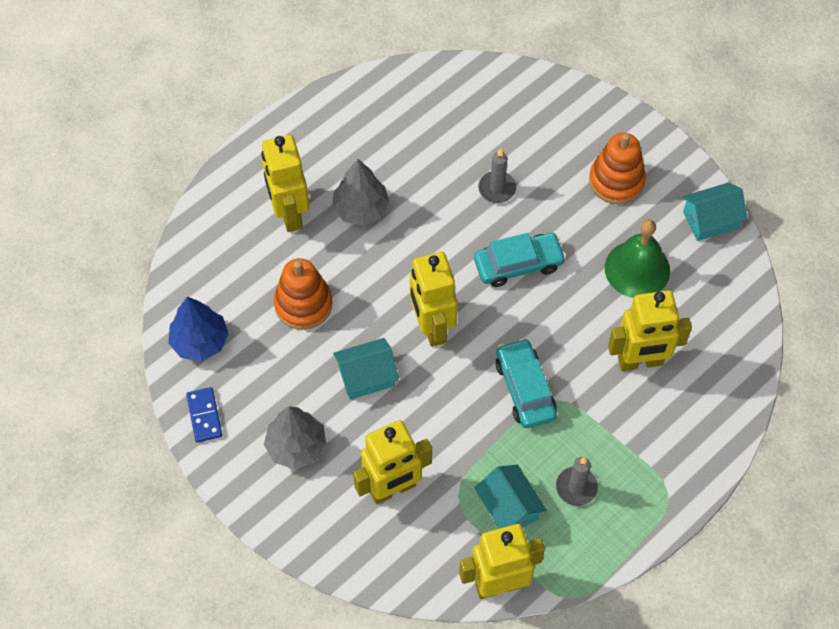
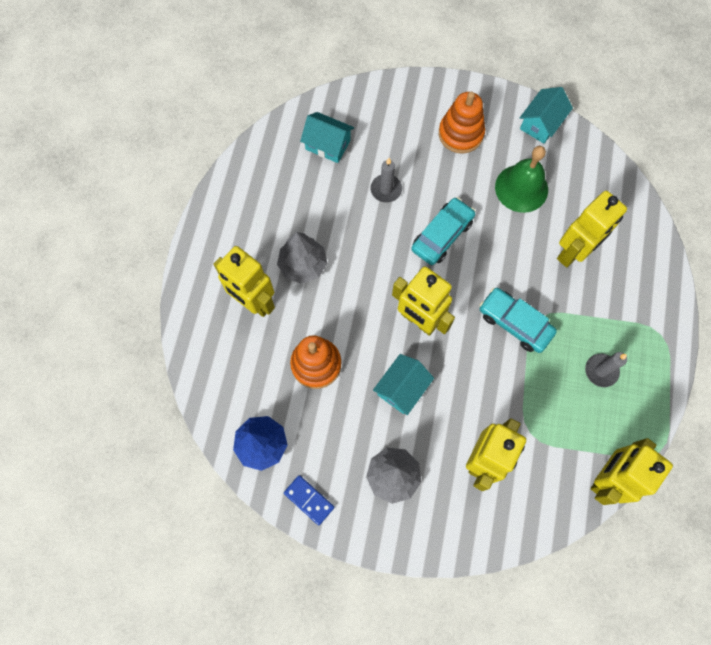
camera: 35 degrees left, 10 degrees up
(508, 508) = (570, 417): turquoise house -> turquoise house (328, 145)

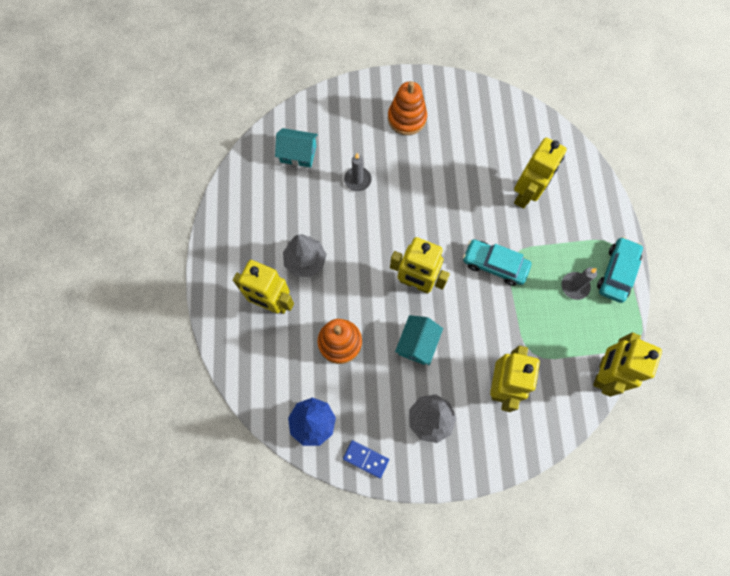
camera: 15 degrees left, 0 degrees up
(442, 235) = (415, 207): turquoise car -> turquoise car (617, 273)
(521, 188) = (469, 152): green bell -> none
(541, 123) = (470, 94): turquoise house -> none

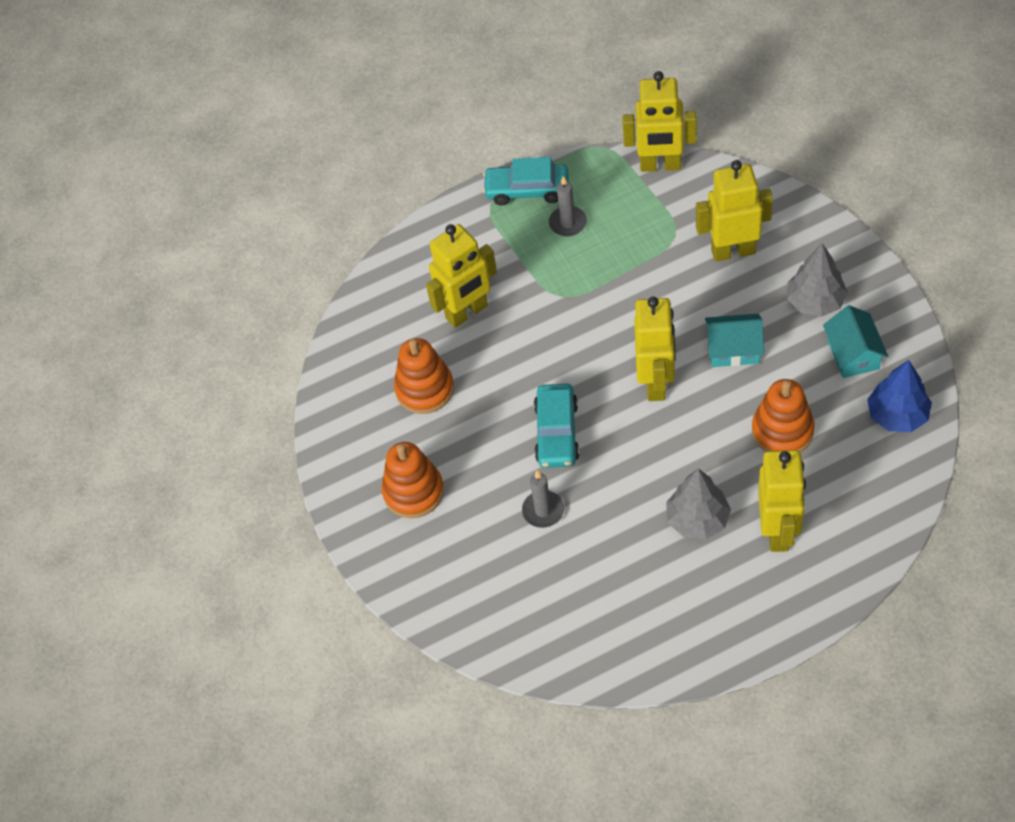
camera: 105 degrees left, 15 degrees down
(298, 154) = (540, 606): turquoise house -> turquoise house (853, 354)
(366, 459) = (901, 345): blue domino -> none
(477, 150) = (424, 389): none -> orange stacking toy
(494, 265) = (584, 310): turquoise car -> turquoise car (556, 432)
(525, 195) = (467, 312): yellow robot -> yellow robot turned 135 degrees clockwise

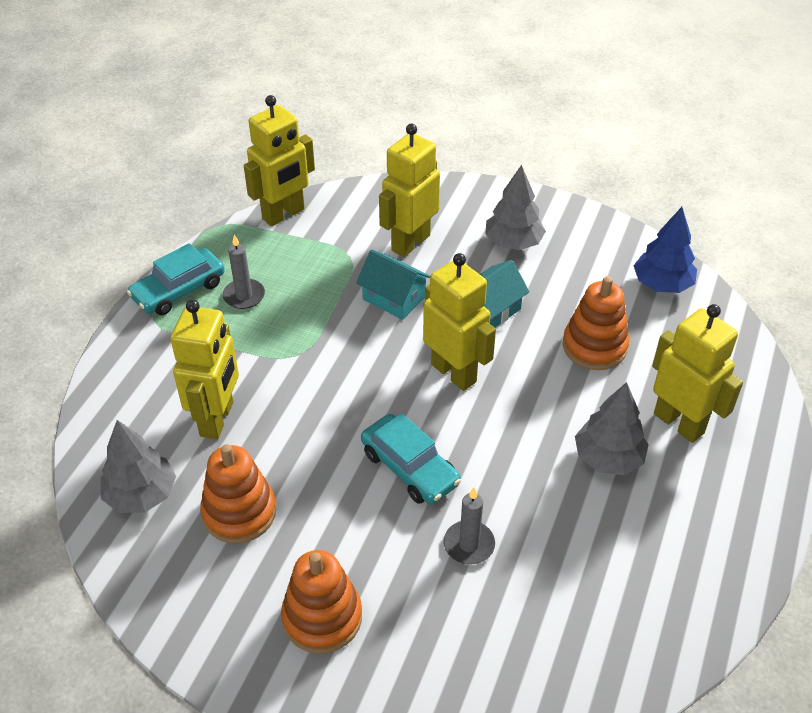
camera: 50 degrees left, 10 degrees down
(378, 336) = (141, 495): none -> grey tree
(853, 354) = (582, 262): turquoise house -> turquoise house (394, 298)

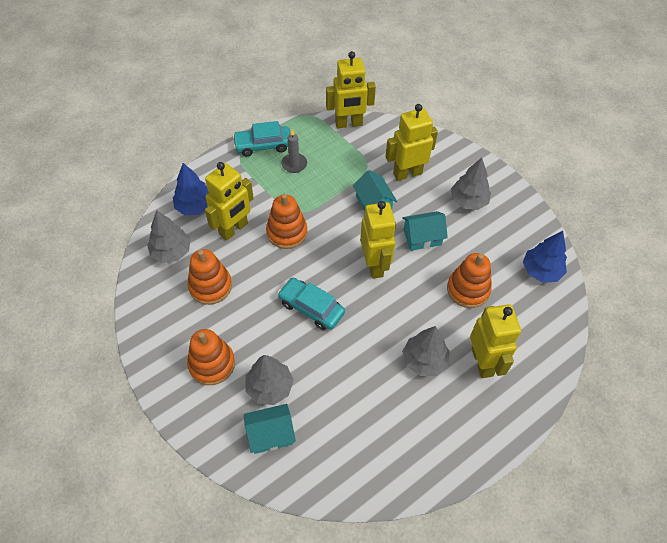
camera: 30 degrees right, 10 degrees up
(133, 416) = (195, 206): none -> blue tree
(300, 387) = (287, 232): none -> orange stacking toy
(410, 468) = (311, 308): turquoise car -> turquoise car turned 135 degrees clockwise
(431, 602) = (269, 387): none -> grey tree
(469, 544) = (311, 367): grey candle -> none
(480, 664) = (270, 434): none -> turquoise house

